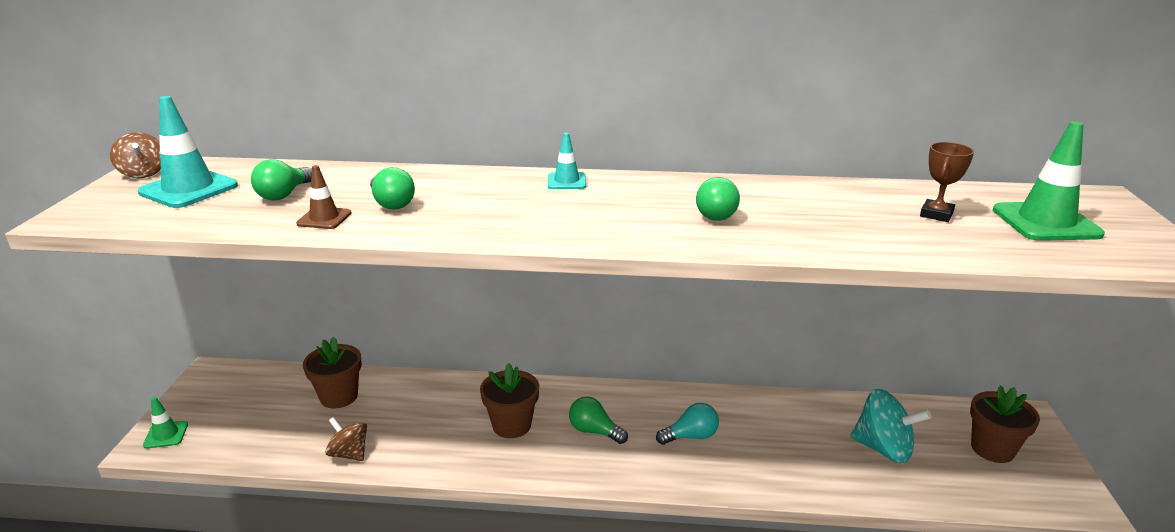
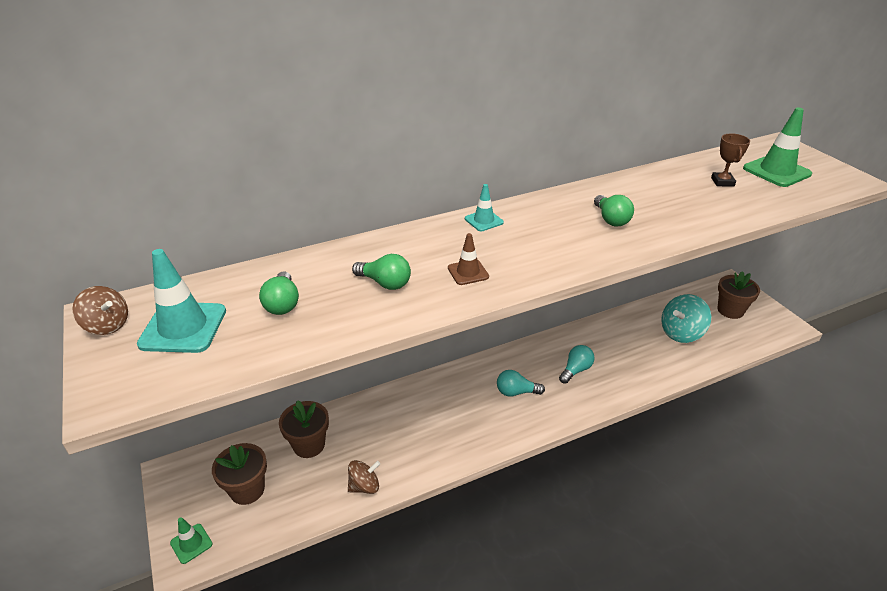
camera: 30 degrees left, 10 degrees up
(324, 218) = (352, 316): brown traffic cone -> brown traffic cone (468, 272)
(349, 454) = (364, 486): brown spinning top -> brown spinning top turned 150 degrees clockwise
(512, 425) = (459, 411): brown flower pot -> brown flower pot (247, 490)
(594, 431) = (516, 392): green light bulb -> turquoise light bulb
(883, 448) = (681, 333): turquoise spinning top -> turquoise spinning top turned 150 degrees clockwise

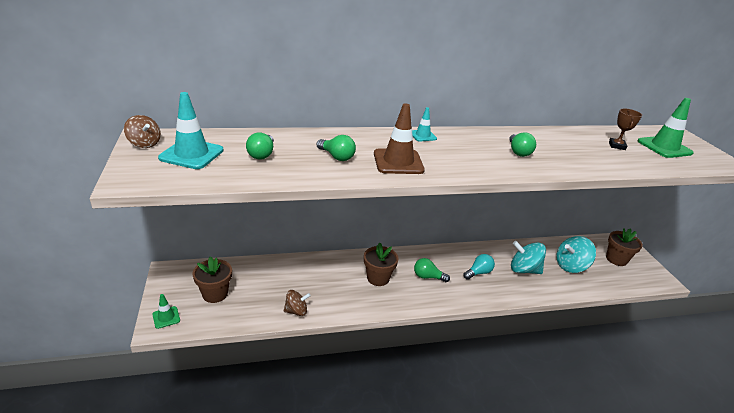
camera: 10 degrees right, 5 degrees down
(309, 445) = (267, 276): brown flower pot -> brown flower pot (378, 278)
(468, 272) = (398, 162): brown traffic cone -> brown traffic cone, size x1.82
(516, 392) = (428, 277): turquoise light bulb -> green light bulb
(628, 352) = (524, 270): none -> turquoise spinning top

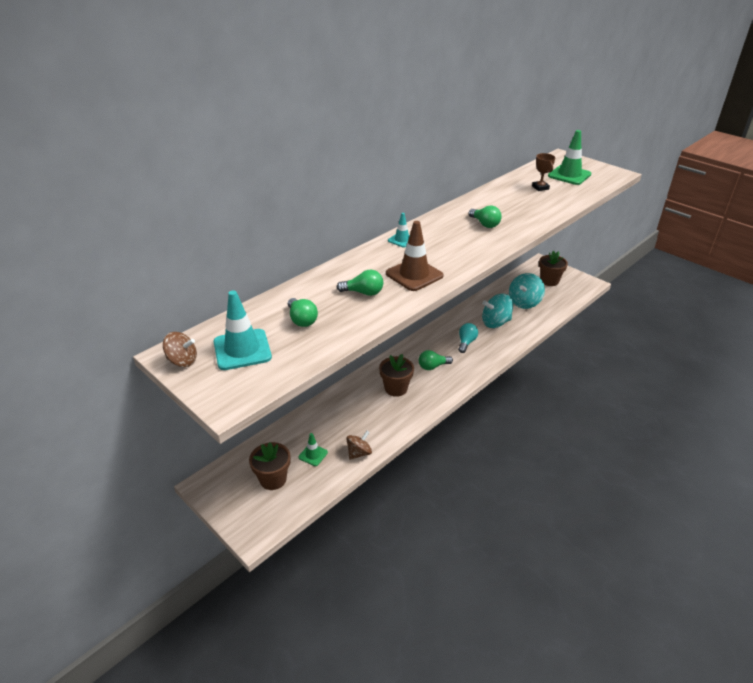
camera: 30 degrees left, 5 degrees up
(166, 317) = (252, 524): green traffic cone -> green traffic cone (313, 455)

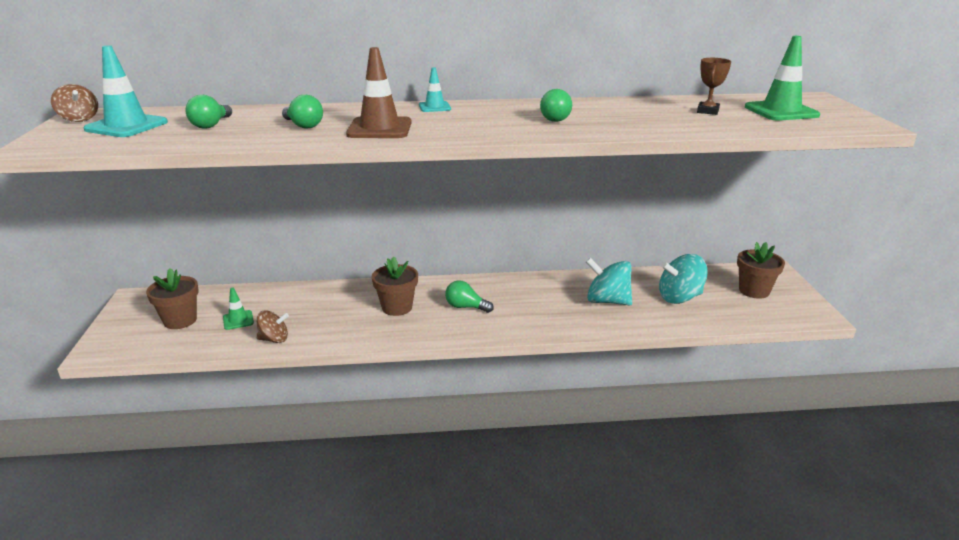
camera: 40 degrees right, 10 degrees down
(466, 342) = (539, 303): turquoise light bulb -> none

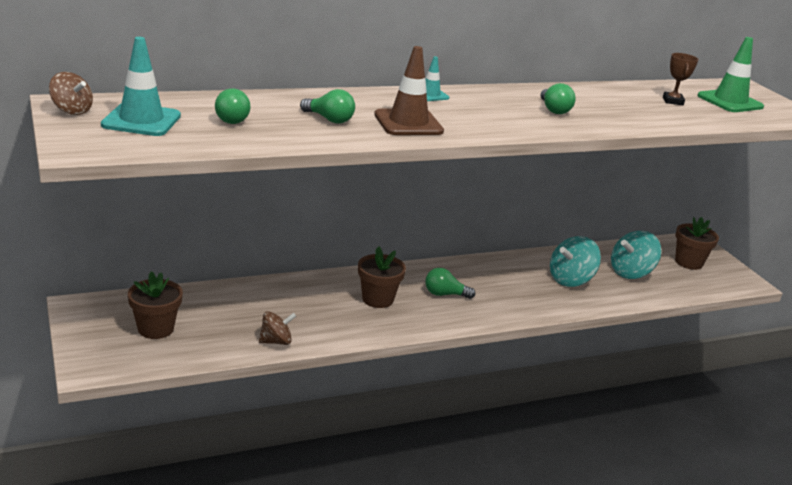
camera: 20 degrees left, 0 degrees up
(238, 320) = (221, 324): green traffic cone -> none
(607, 301) = (570, 280): turquoise spinning top -> turquoise spinning top turned 45 degrees counterclockwise

